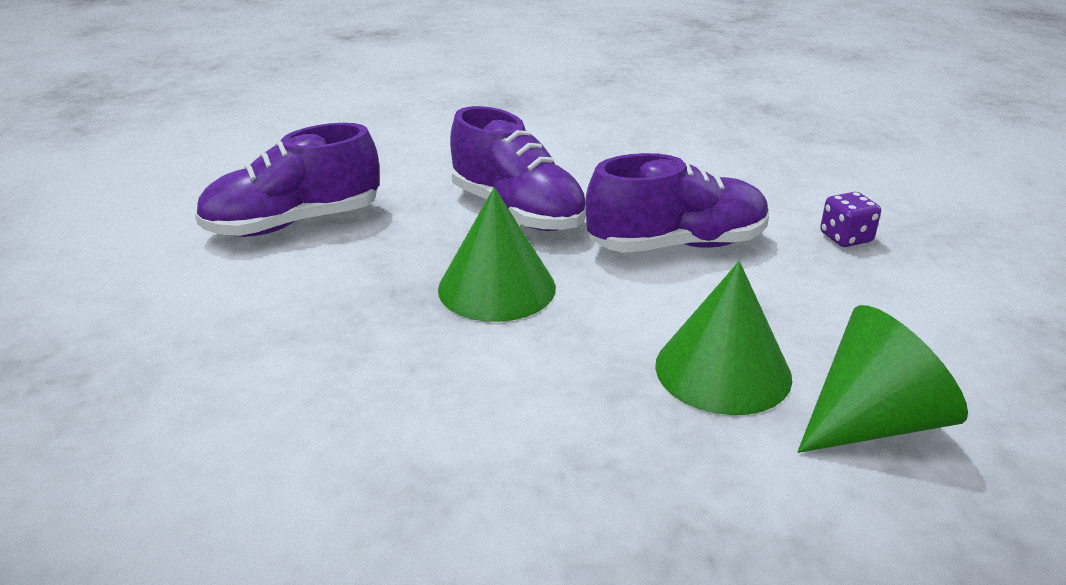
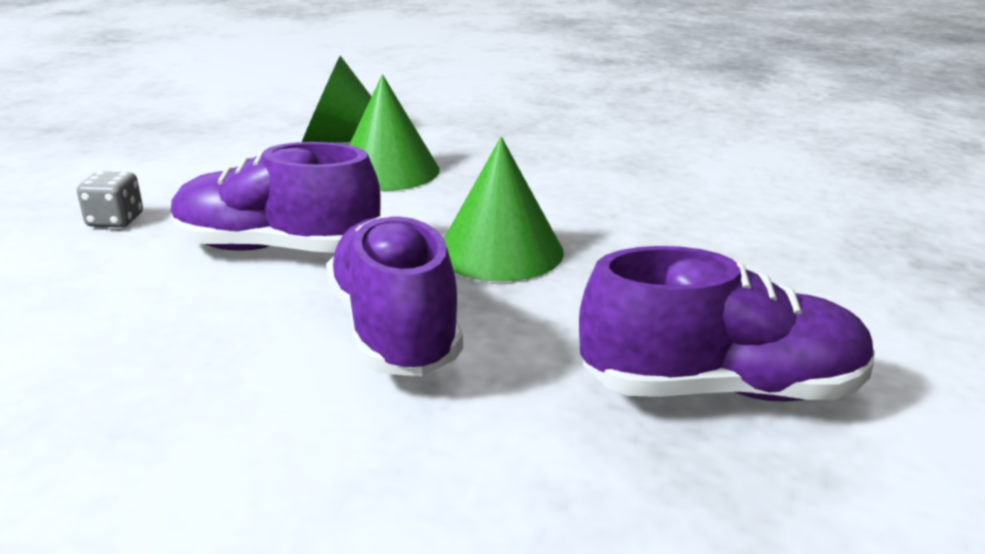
camera: 155 degrees left, 5 degrees down
(846, 238) = (115, 221): purple dice -> grey dice

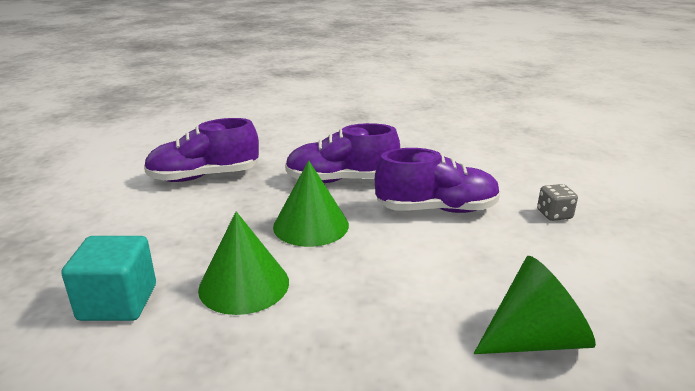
camera: 165 degrees right, 0 degrees up
(388, 171) = (440, 292): green cone -> green cone (244, 285)
(394, 330) = (341, 180): purple shoe -> purple shoe turned 120 degrees clockwise
(757, 201) = (118, 302): none -> turquoise cube

